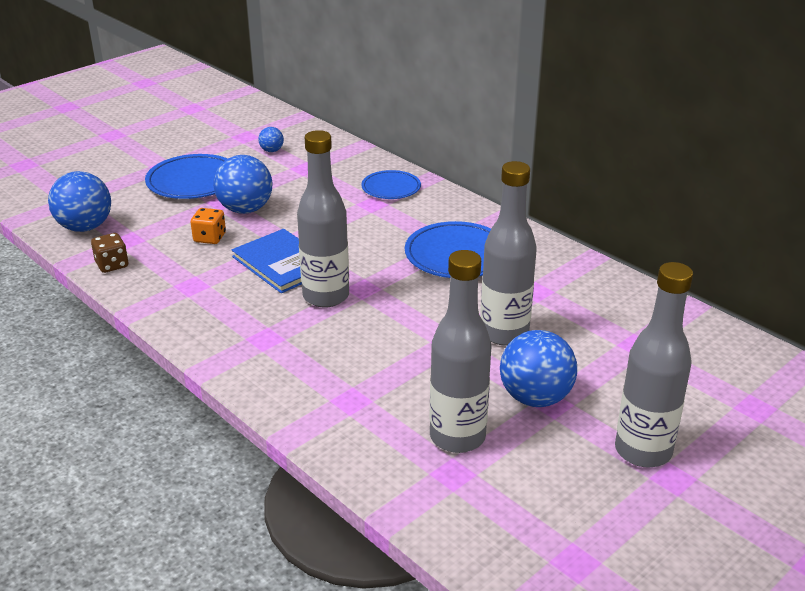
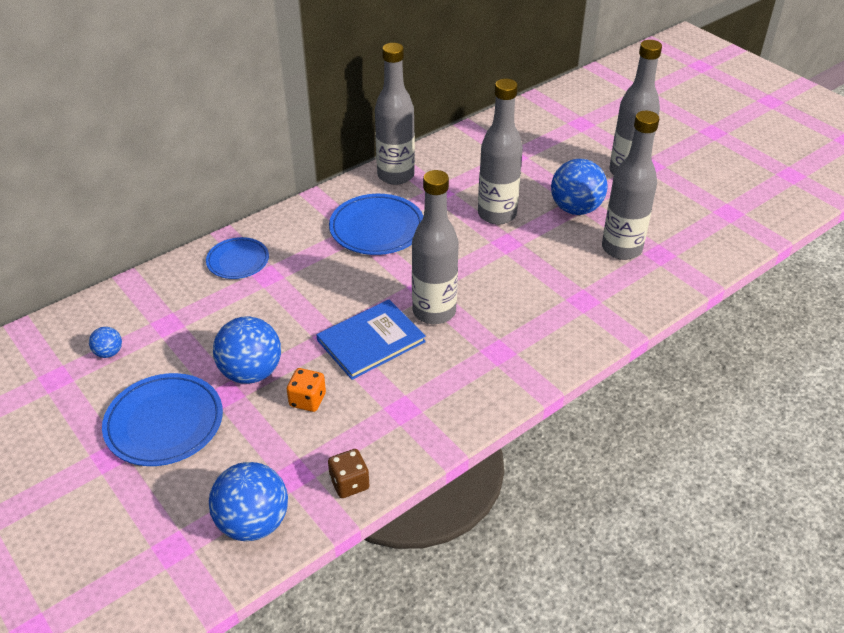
camera: 85 degrees left, 10 degrees up
(558, 260) = (396, 175): none -> grey bottle

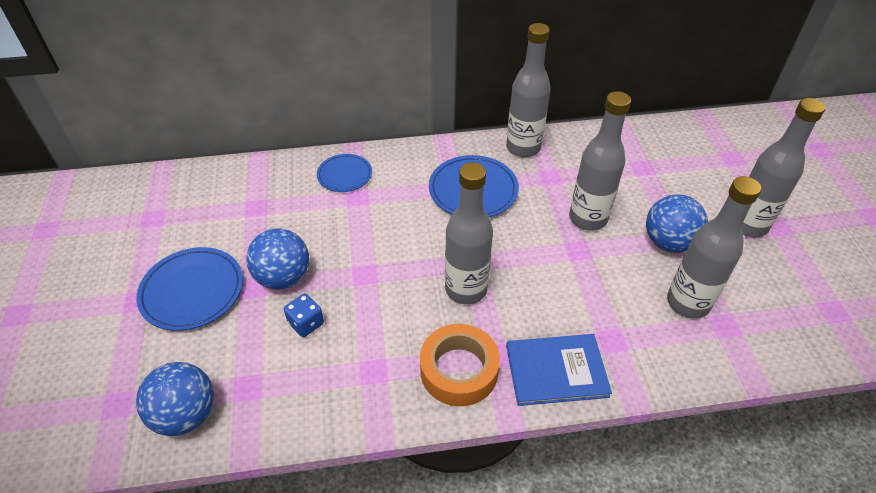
camera: 30 degrees right, 5 degrees up
(109, 353) = (201, 213): blue ball -> none
(307, 400) = (306, 323): orange dice -> blue dice
(349, 483) = (281, 419): brown dice -> none
(371, 341) = (394, 293): blue book -> blue book (556, 371)
(477, 376) = (459, 370): none -> orange tape

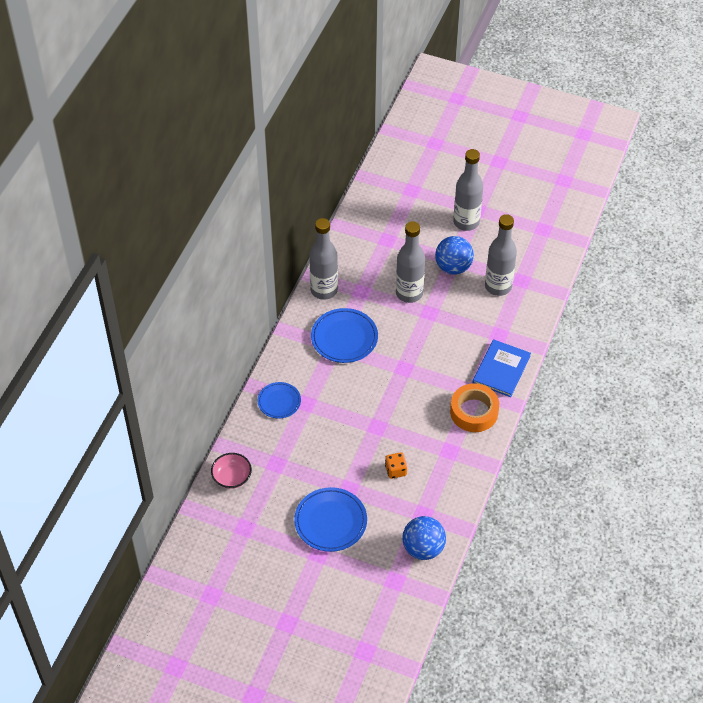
camera: 60 degrees left, 5 degrees up
(219, 181) = (232, 477): none -> pink bowl
(283, 277) = (351, 469): blue ball -> none
(306, 323) = (395, 470): blue dice -> orange dice
(466, 289) = (422, 382): grey bottle -> none

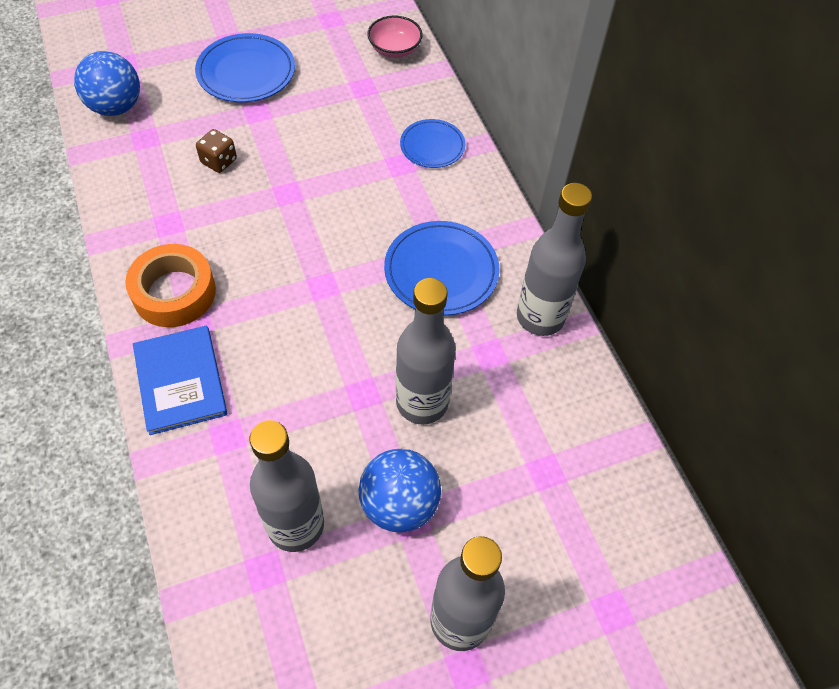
camera: 135 degrees right, 5 degrees up
(395, 470) = (219, 161): orange dice -> brown dice

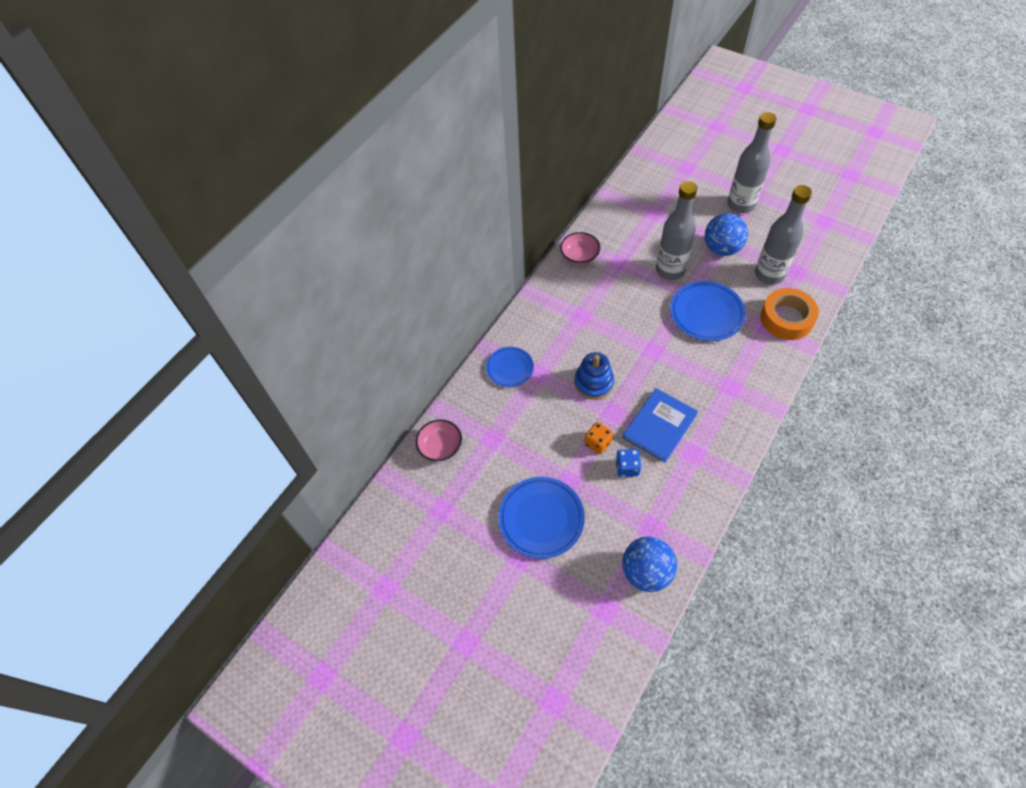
camera: 120 degrees left, 0 degrees up
(174, 292) = (727, 411): orange tape -> orange tape (786, 319)
(180, 381) = (764, 366): blue book -> blue book (659, 426)
(219, 161) = (627, 467): brown dice -> blue dice
(269, 157) = (598, 443): none -> orange dice
(340, 201) = (593, 383): none -> blue stacking toy
(441, 271) = (593, 308): blue plate -> blue plate (706, 313)
(540, 317) = (579, 256): grey bottle -> pink bowl

